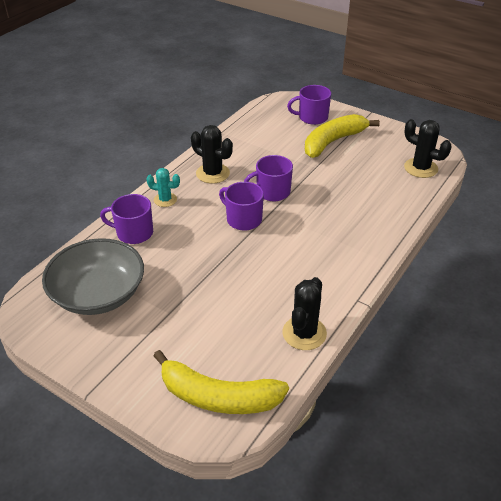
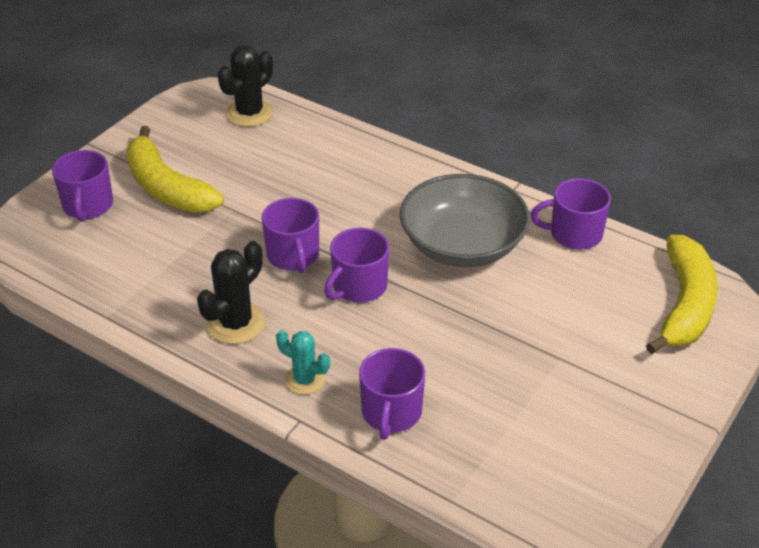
camera: 90 degrees left, 0 degrees up
(98, 294) = (534, 440): grey bowl -> grey bowl (462, 245)
(165, 200) = (304, 380): turquoise cactus -> turquoise cactus turned 75 degrees counterclockwise
(304, 333) = (574, 234): black cactus -> purple mug

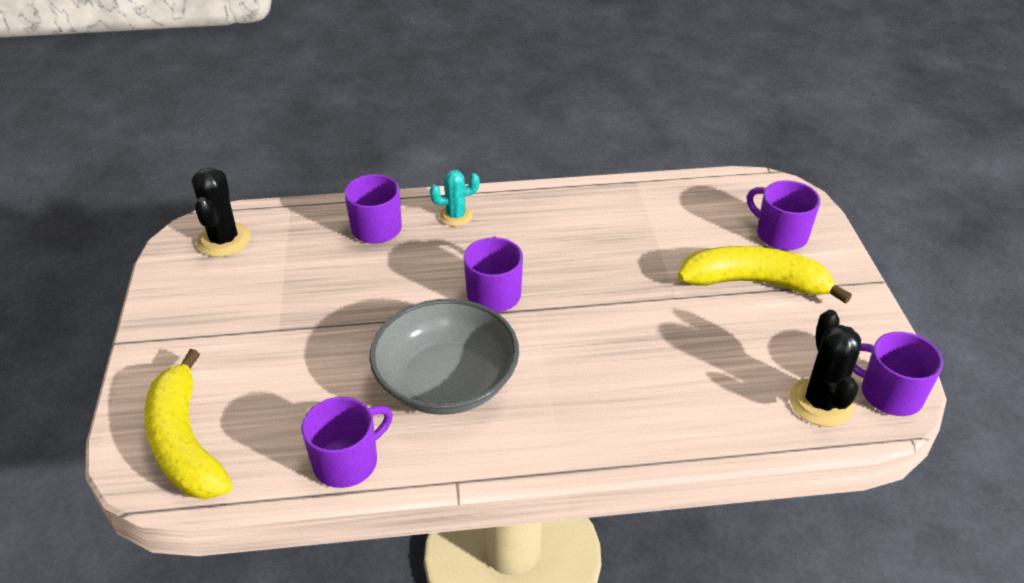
camera: 140 degrees right, 0 degrees up
(235, 323) = (547, 221): black cactus -> black cactus (224, 240)
(293, 256) = (574, 288): purple mug -> purple mug (889, 393)

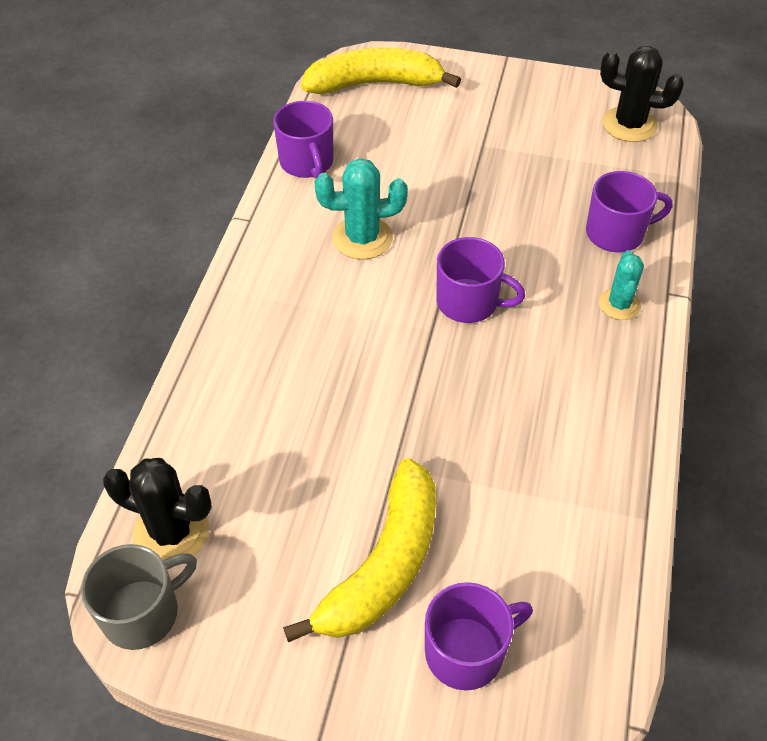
camera: 110 degrees right, 10 degrees up
(446, 382) = (362, 238): grey bowl -> turquoise cactus
(889, 393) = (143, 612): purple mug -> grey mug

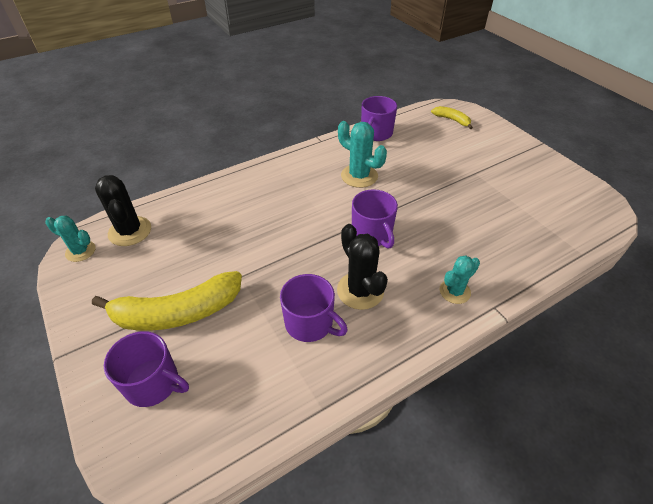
camera: 45 degrees right, 5 degrees down
(143, 612) = (80, 251): grey mug -> turquoise cactus
(375, 84) = (452, 120): yellow banana -> yellow banana, size x0.49
(616, 233) = (501, 257): purple mug -> purple mug (310, 323)
(629, 125) = (581, 211): black cactus -> black cactus (360, 291)

